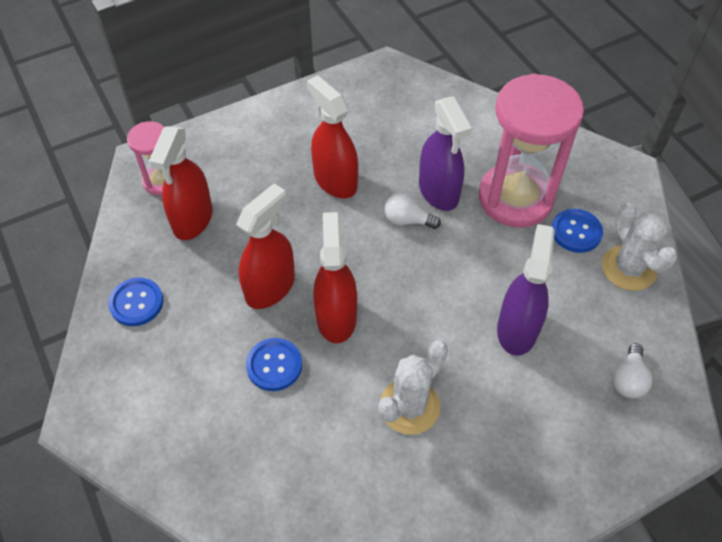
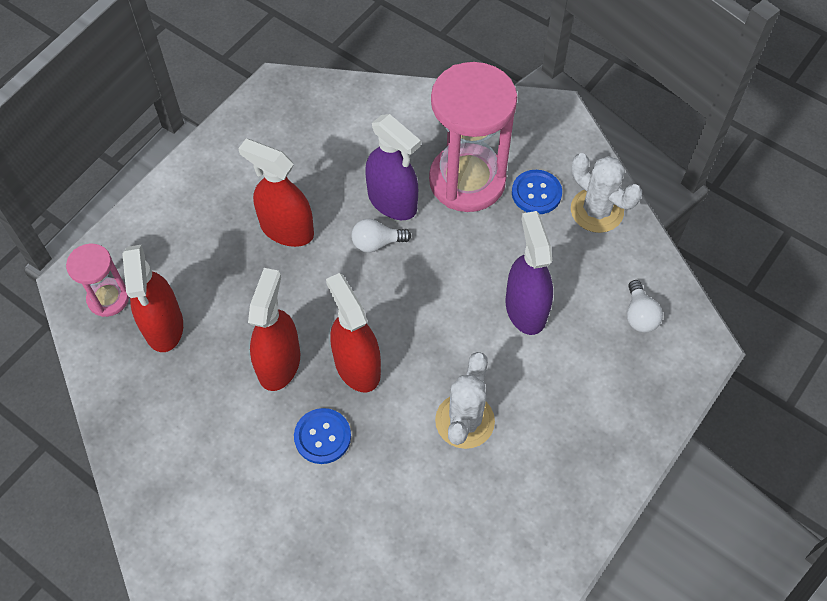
camera: 25 degrees left, 5 degrees up
(136, 303) = (154, 434): blue button -> none

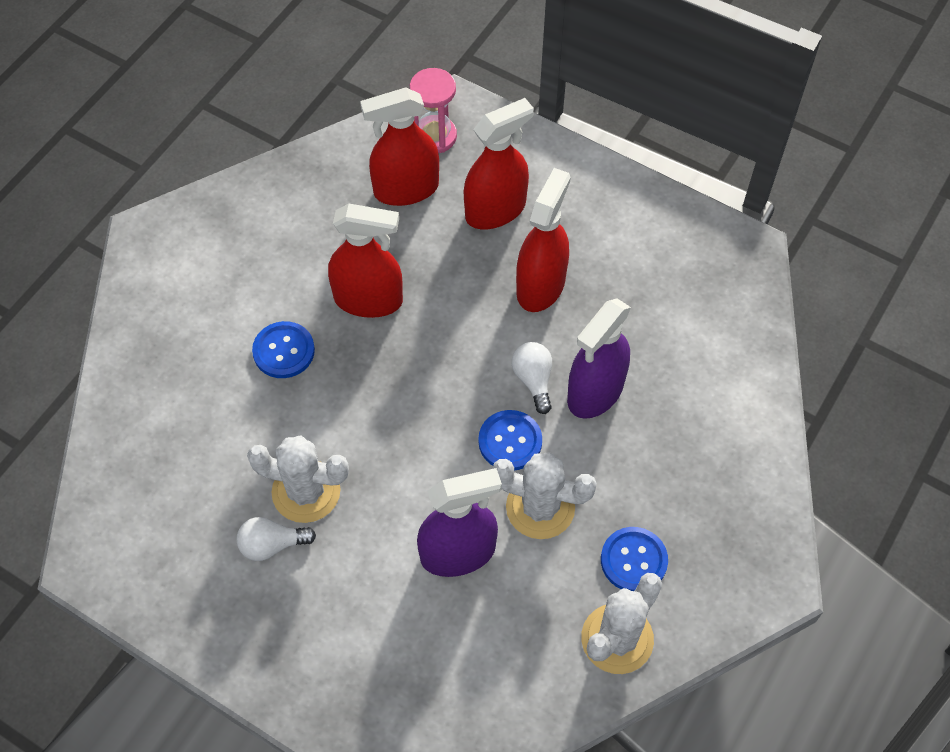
camera: 85 degrees right, 0 degrees up
(357, 366) = (369, 375): red spray bottle -> red spray bottle (495, 210)
(431, 264) = (510, 441): none -> blue button
(467, 181) = (640, 475): pink hourglass -> none
(490, 249) = (540, 507): none -> white cactus
(639, 315) = (461, 693): white light bulb -> white light bulb (272, 545)

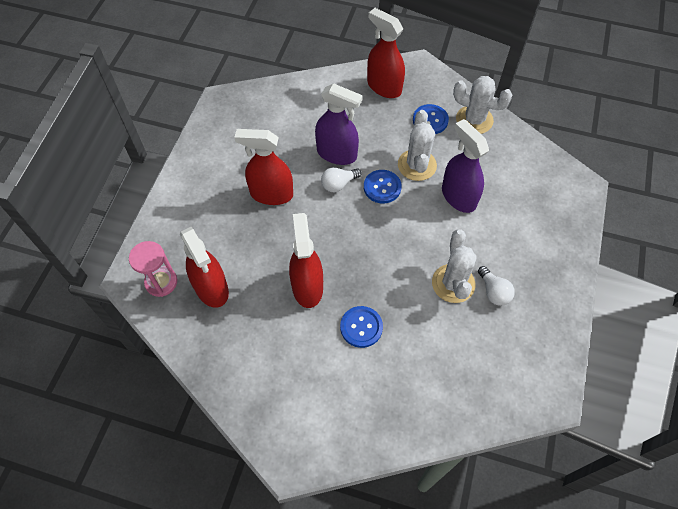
camera: 105 degrees left, 0 degrees up
(495, 210) = (218, 230): red spray bottle -> red spray bottle (384, 87)

